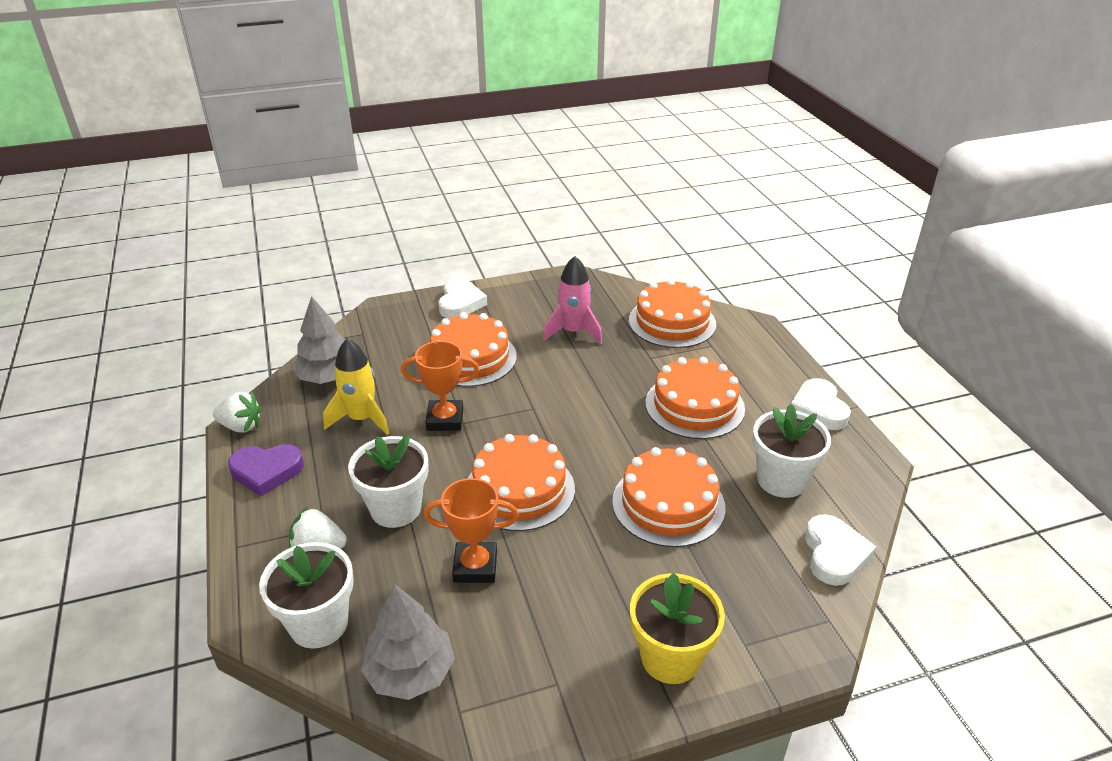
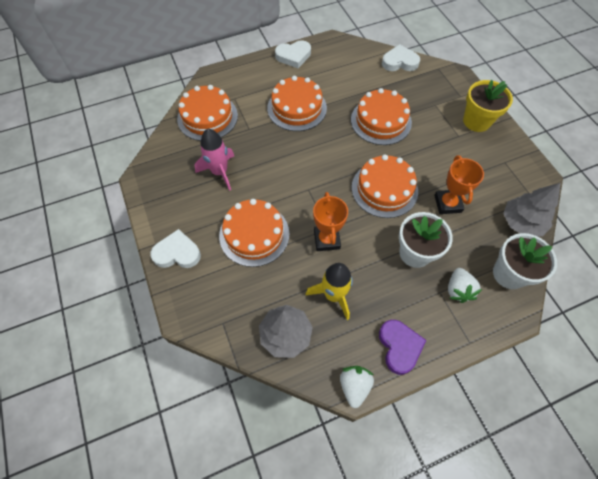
camera: 95 degrees left, 25 degrees up
(781, 480) = (353, 76): white flower pot -> none

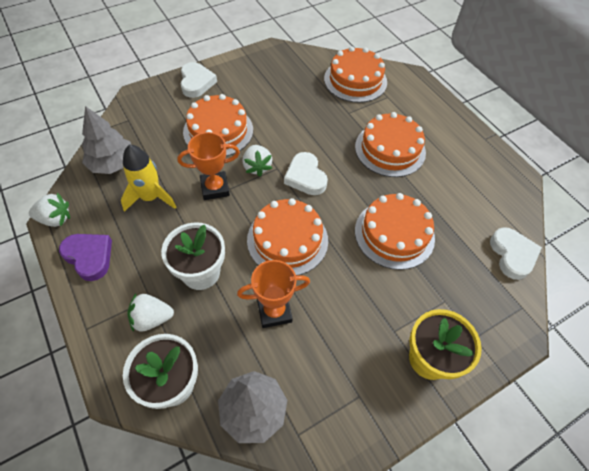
camera: 80 degrees right, 5 degrees down
(219, 172) = (288, 98): pink rocket -> none
(293, 56) = (472, 139): white heart -> white heart (305, 177)
(305, 204) = (257, 167): none -> white strawberry
(399, 347) = (89, 257): purple heart -> purple heart turned 120 degrees counterclockwise

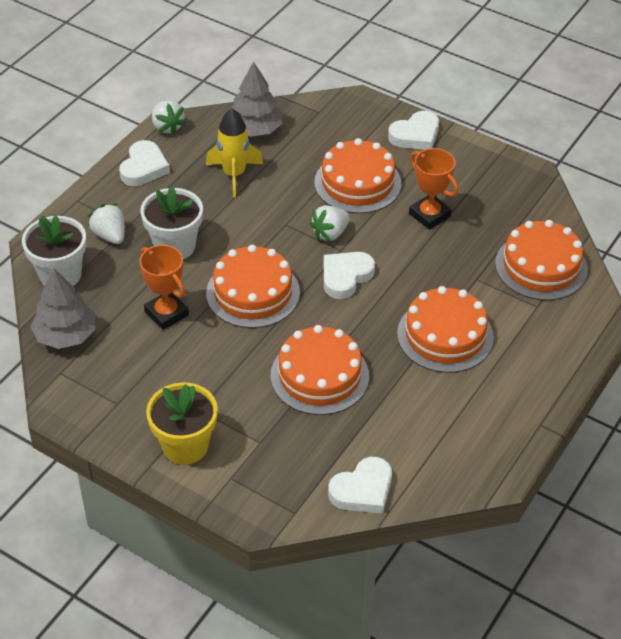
camera: 65 degrees right, 10 degrees down
(89, 257) = (144, 167): purple heart -> white heart
(215, 188) = (278, 214): orange trophy -> orange trophy (429, 215)

